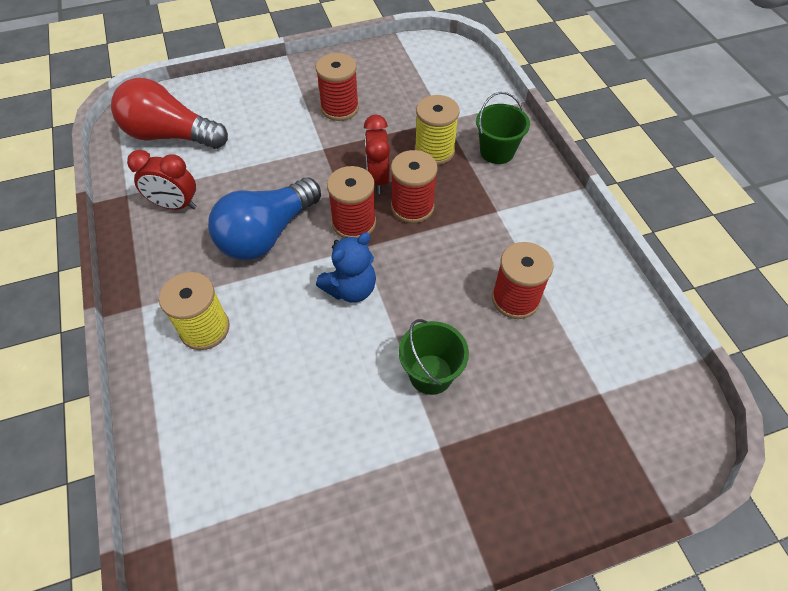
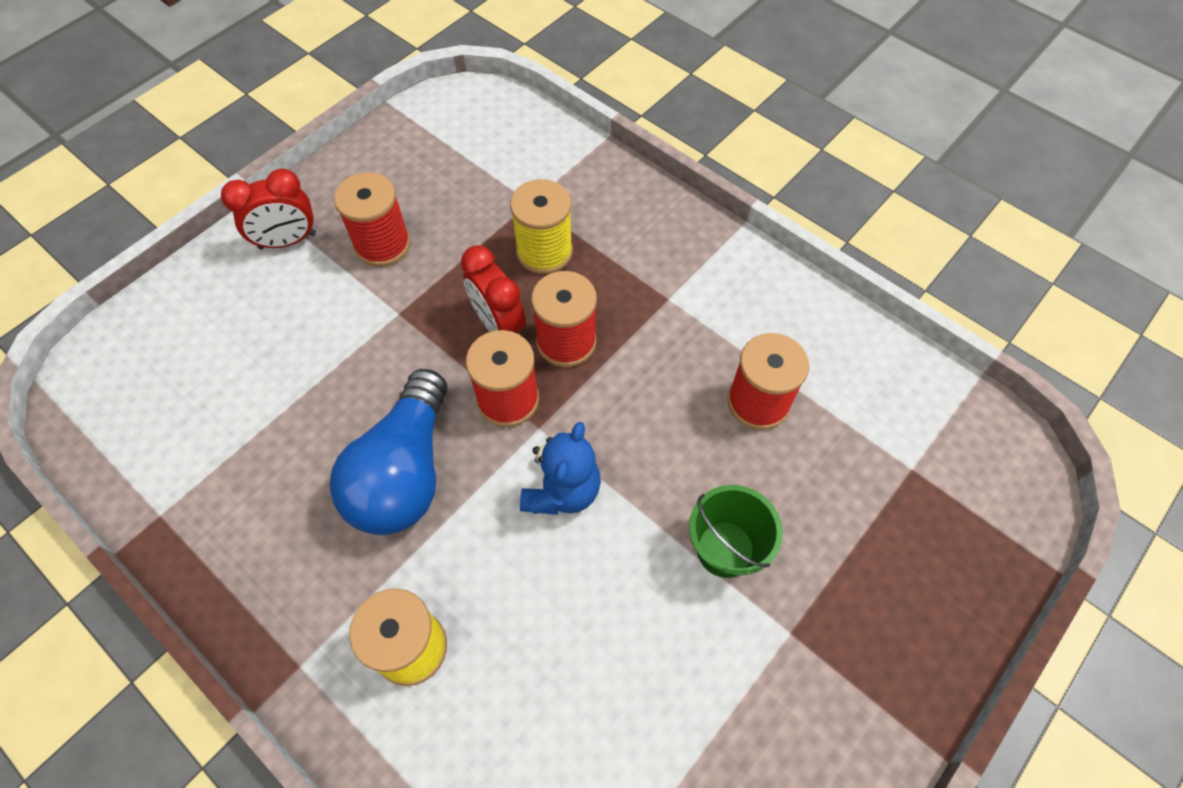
camera: 30 degrees left, 5 degrees up
(170, 135) = (163, 394): red light bulb -> none
(175, 205) = (245, 495): red clock -> red clock (287, 241)
(497, 152) = (620, 219): green bucket -> none

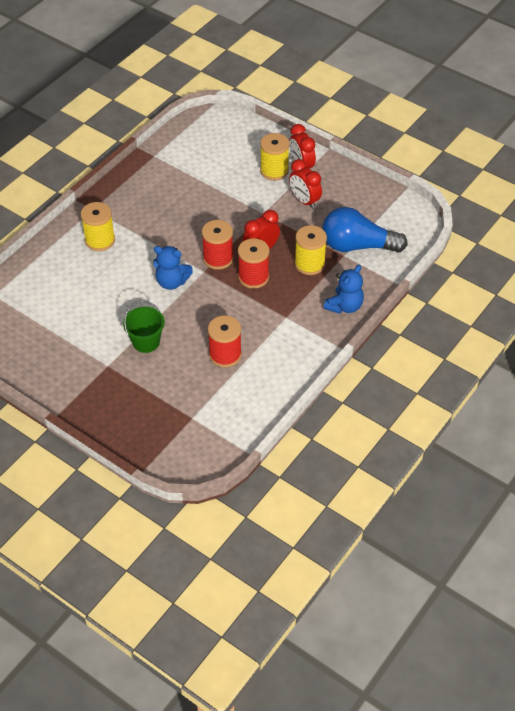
camera: 85 degrees right, 10 degrees down
(286, 285) = (274, 171): none -> yellow spool
(382, 245) = (304, 201): red spool -> red clock
(404, 472) = (178, 227): blue light bulb -> blue light bulb (357, 246)
(649, 213) = (344, 306): none -> blue teddy bear

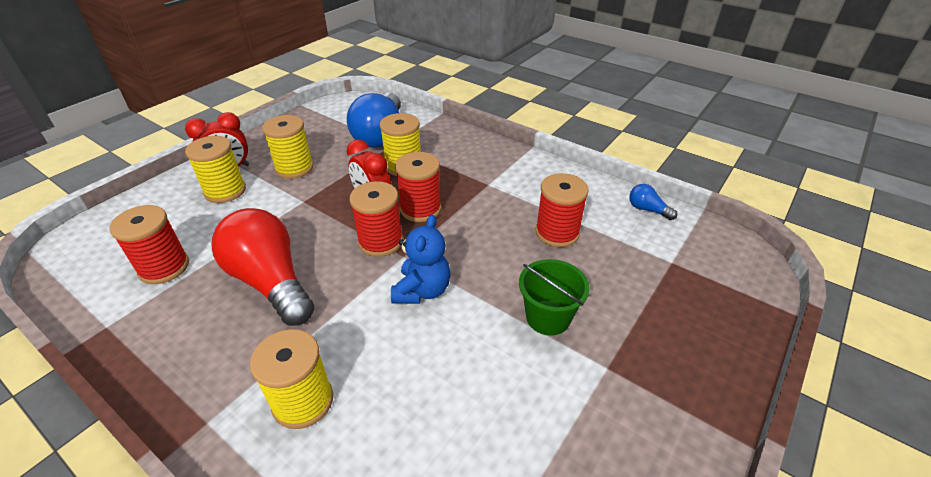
camera: 90 degrees left, 10 degrees down
(183, 212) = (271, 282): none -> red light bulb
(197, 164) = (164, 267): none -> red spool
(252, 416) = (647, 210): none -> blue light bulb
(304, 201) = (294, 168): red clock -> yellow spool
(344, 306) = (470, 145): blue teddy bear -> none

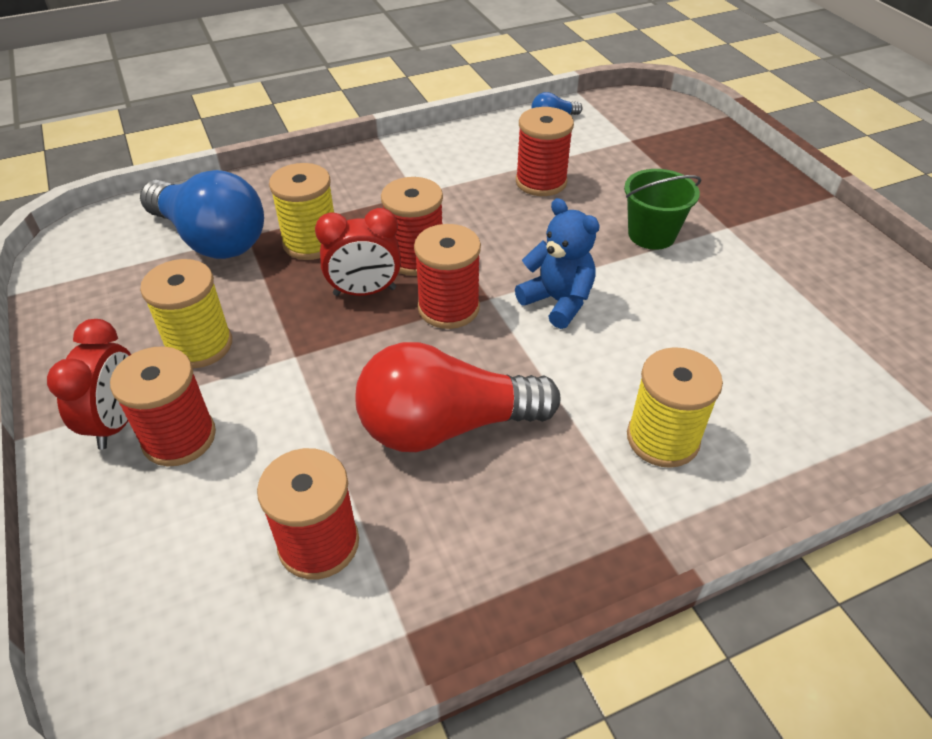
camera: 60 degrees left, 5 degrees up
(225, 191) = (179, 438): yellow spool -> red spool

